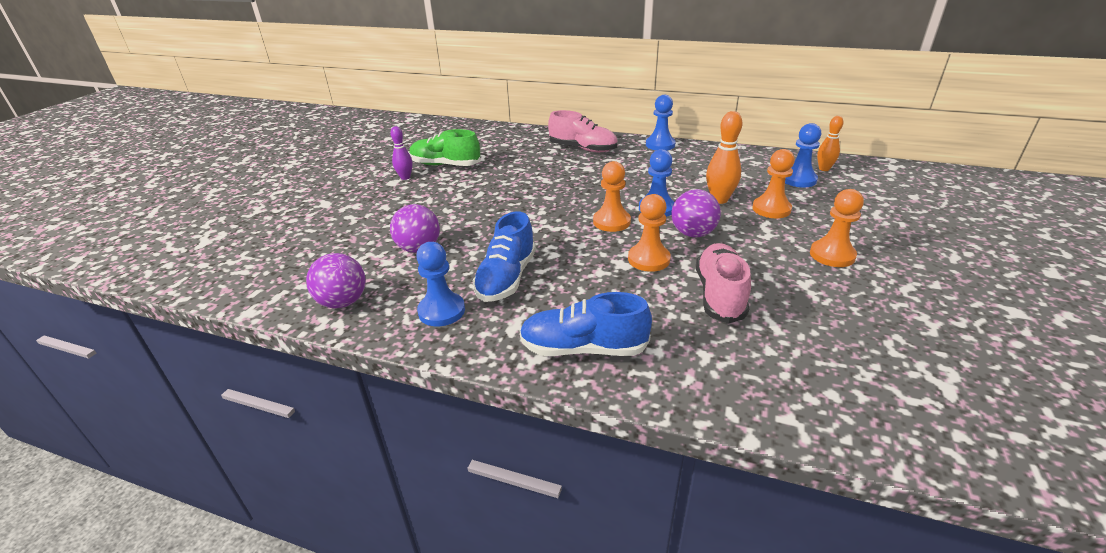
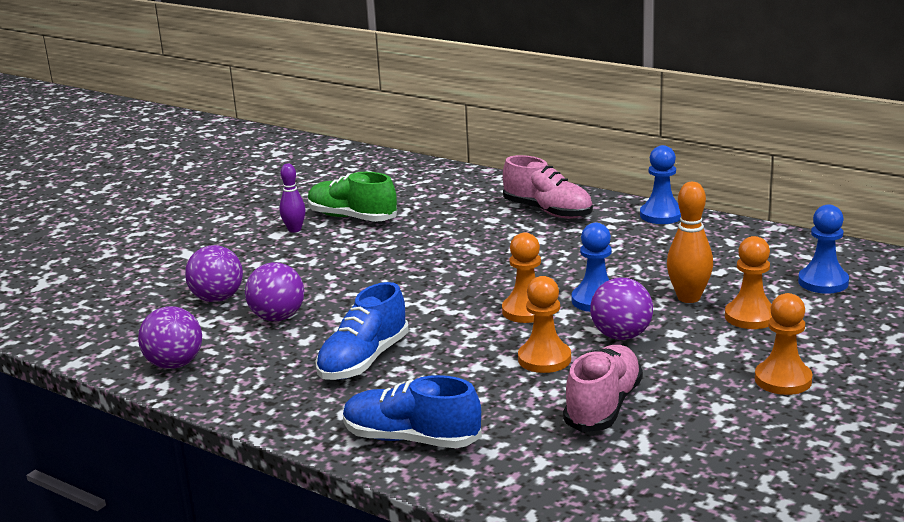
camera: 15 degrees right, 10 degrees down
(362, 238) = (217, 298): none -> purple ball
(441, 311) = (276, 385): blue pawn -> none
(824, 169) = (874, 271): orange bowling pin -> none

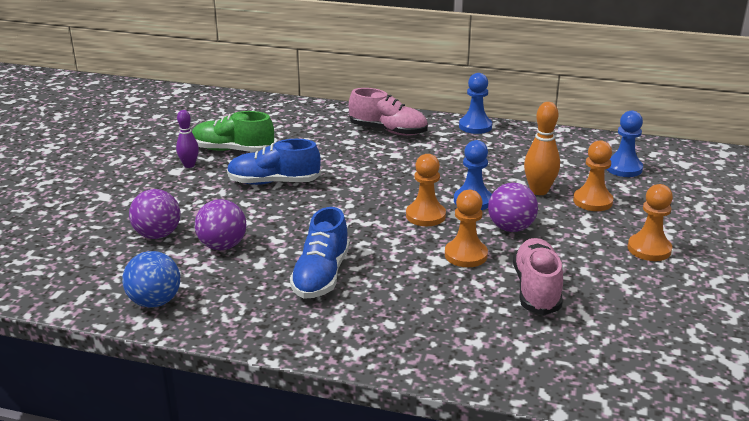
camera: 20 degrees left, 5 degrees up
(174, 364) = (155, 302): purple ball -> blue ball
(411, 439) = (405, 341): blue shoe -> blue shoe (274, 182)

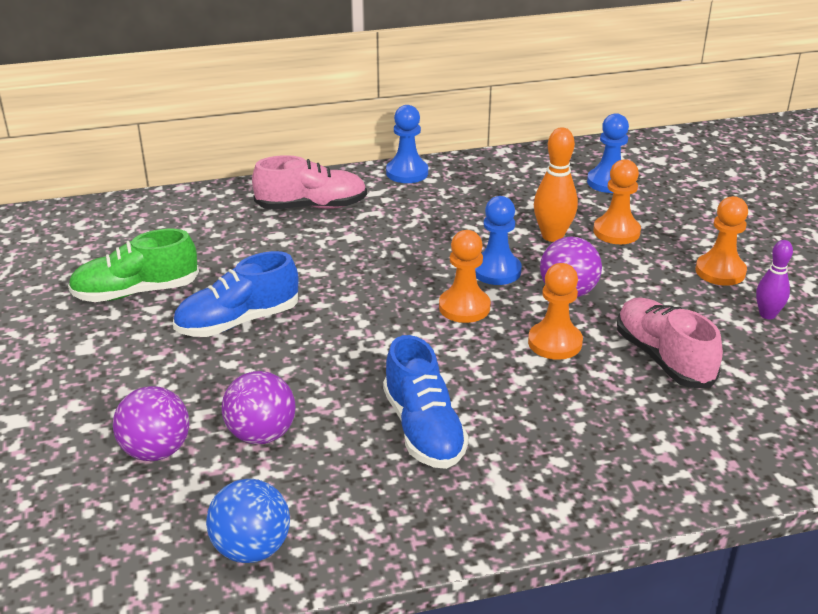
camera: 30 degrees left, 5 degrees up
(189, 165) = (96, 333): purple bowling pin -> purple bowling pin (767, 314)

